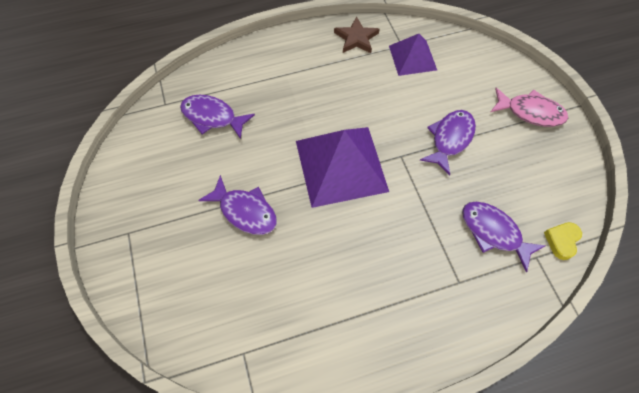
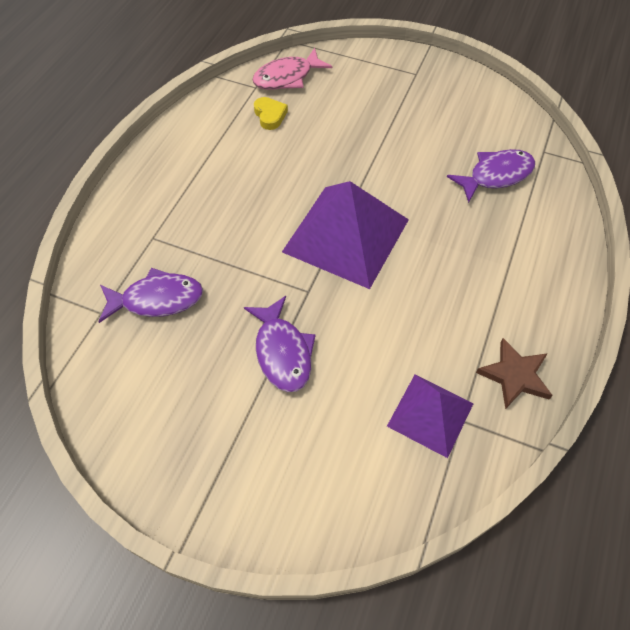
camera: 130 degrees right, 5 degrees down
(245, 211) = (366, 144): purple fish -> none
(530, 112) = (230, 475): pink fish -> pink fish (287, 77)
(562, 241) = (86, 348): yellow heart -> yellow heart (270, 115)

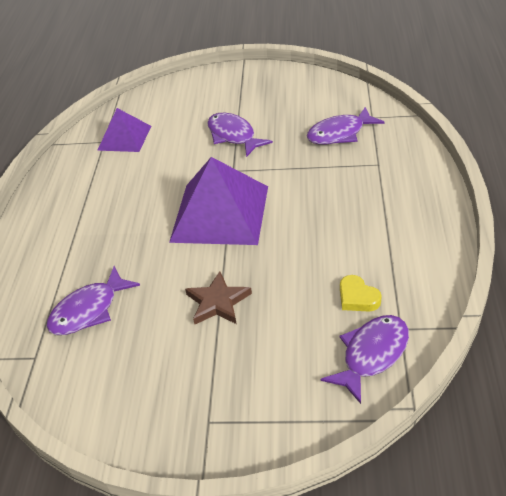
camera: 165 degrees right, 15 degrees down
(287, 77) = (372, 355): pink fish -> purple fish
(515, 375) = (69, 170): brown star -> brown star (218, 302)

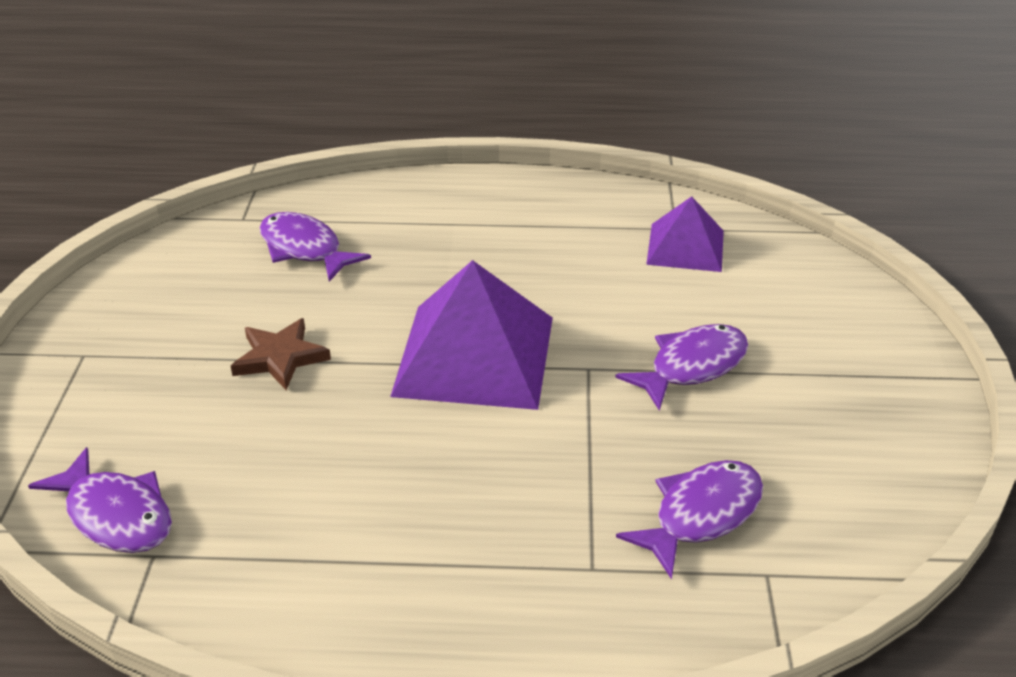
camera: 85 degrees right, 5 degrees down
(340, 133) = (701, 515): purple fish -> purple fish turned 75 degrees clockwise
(357, 297) = (236, 507): yellow heart -> none

